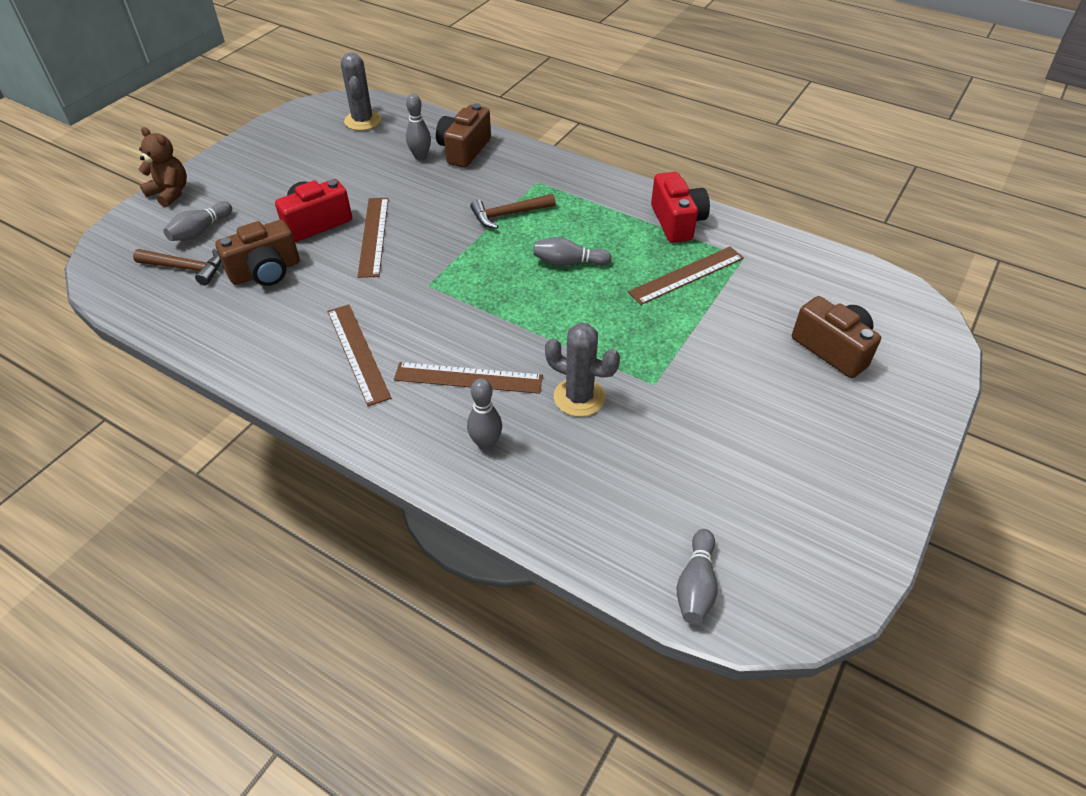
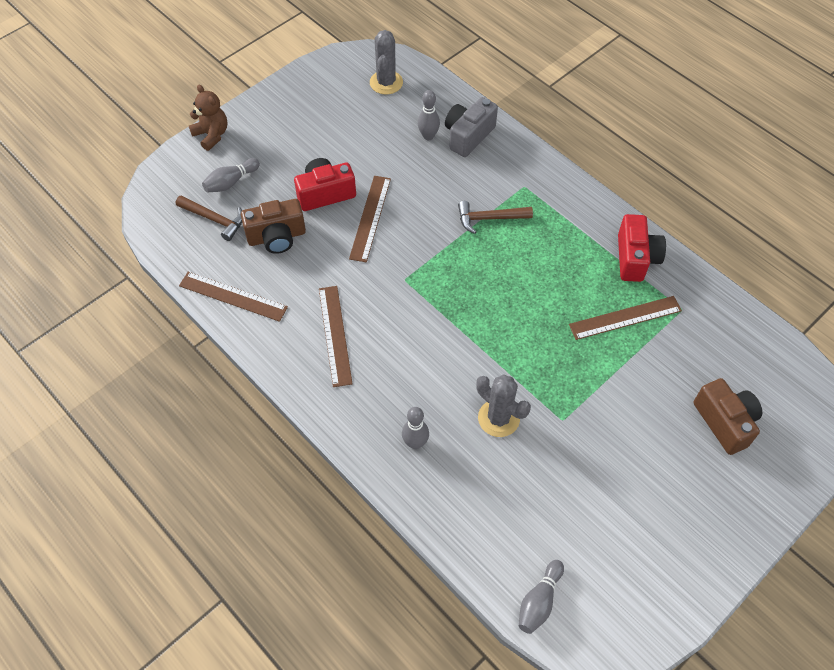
camera: 15 degrees right, 10 degrees up
(464, 150) = (468, 136): brown camera -> grey camera
(468, 378) = (416, 379): brown ruler -> brown ruler (233, 296)
(568, 262) = (527, 282): grey bowling pin -> none

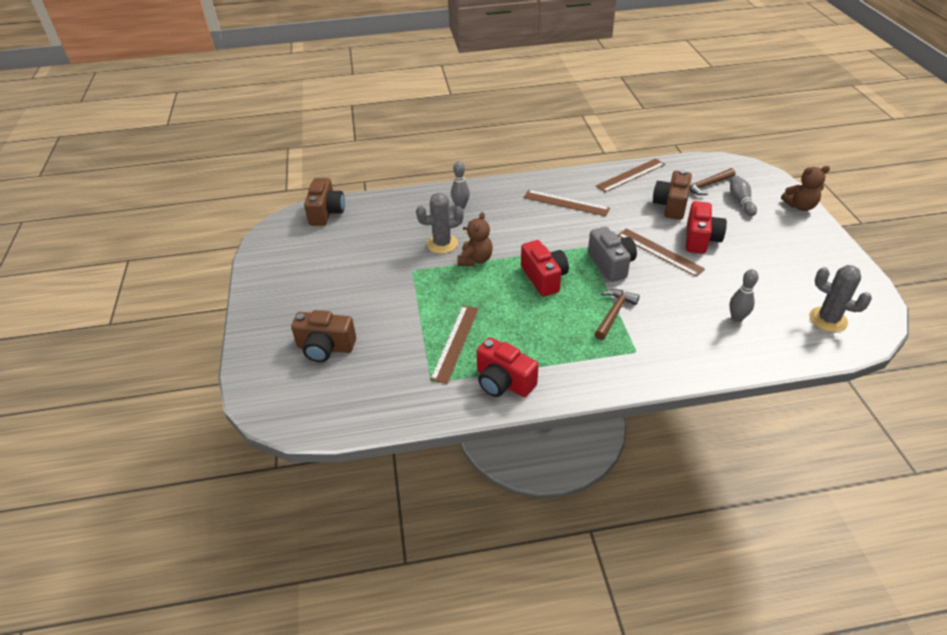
camera: 125 degrees right, 15 degrees down
(468, 136) = (723, 343): grey camera -> grey camera (611, 264)
(482, 293) = (544, 278): none -> red camera
(500, 369) = (475, 260): none -> brown teddy bear
(539, 601) = (326, 212): grey bowling pin -> brown camera

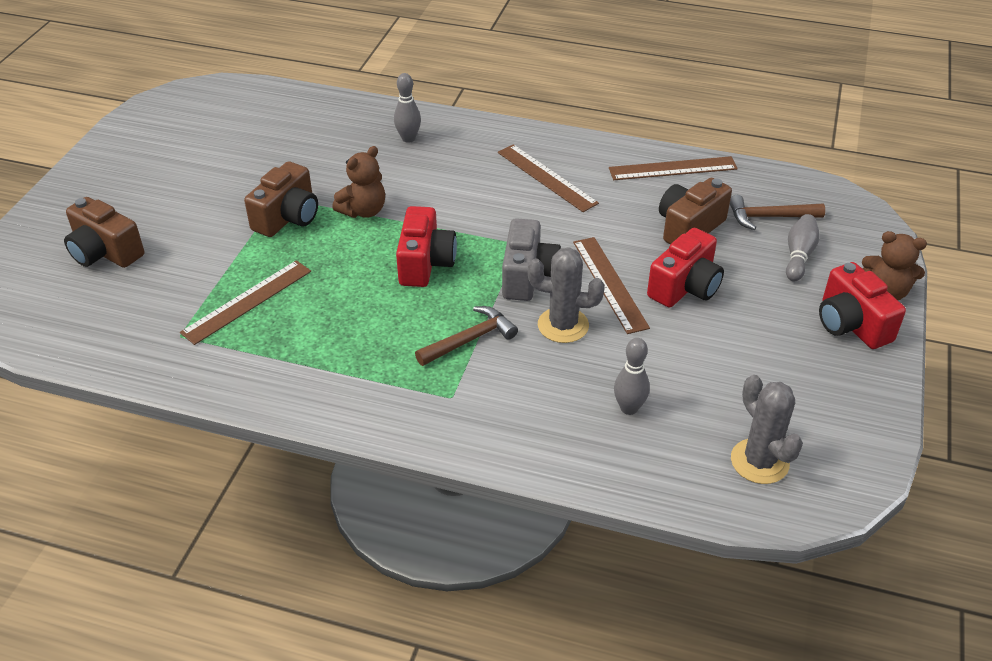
camera: 25 degrees right, 0 degrees up
(326, 212) = (246, 95): brown camera -> brown camera (288, 217)
(442, 244) = (342, 178): grey cactus -> grey cactus (563, 325)
(503, 382) = (258, 368): red camera -> red camera (851, 324)

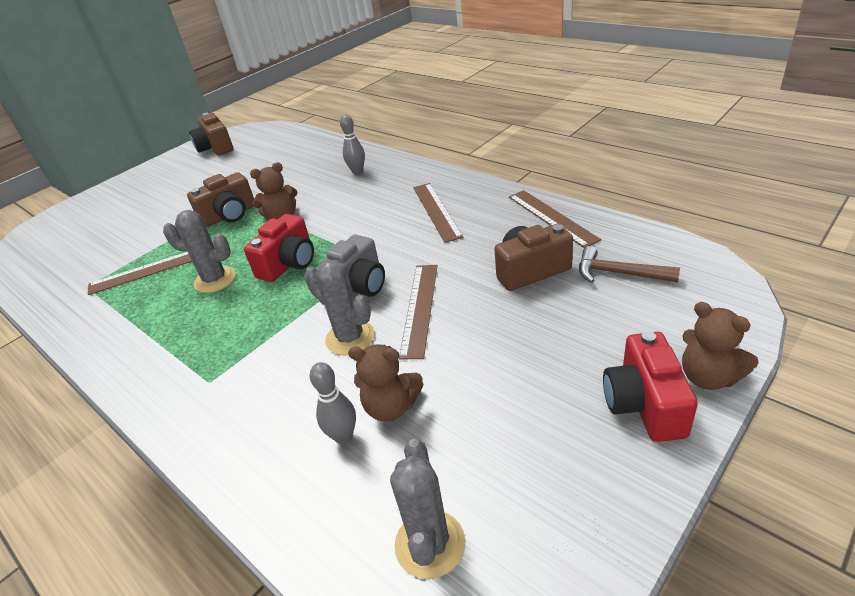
camera: 30 degrees right, 5 degrees down
(105, 252) = (105, 222): brown camera -> brown camera (216, 148)
(350, 297) = (215, 280): none -> grey cactus
(470, 339) = (266, 333): brown hammer -> none
(652, 375) = (391, 407): none -> brown teddy bear
(673, 169) = (551, 217): brown ruler -> brown ruler turned 45 degrees clockwise
(685, 287) = (487, 325): red camera -> none
(798, 256) = (627, 316): grey bowling pin -> none

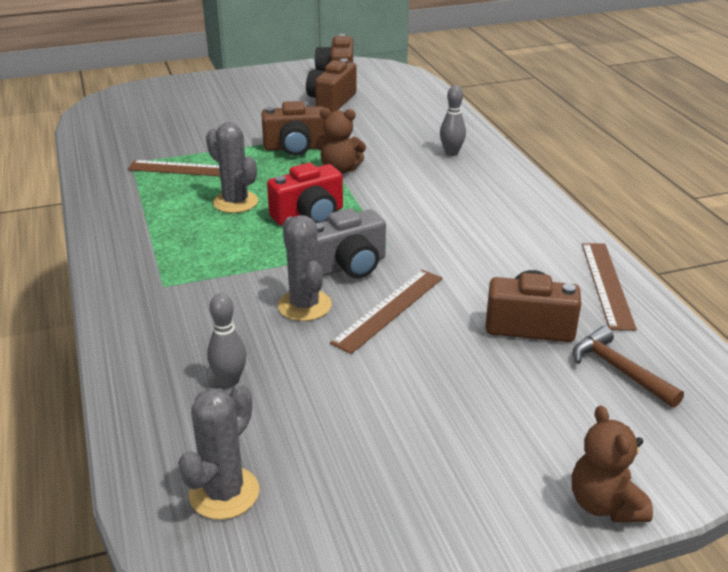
camera: 25 degrees right, 5 degrees down
(228, 169) = (331, 101): none -> brown camera
(391, 407) = (287, 378): brown teddy bear -> none
(436, 211) = (492, 226): brown ruler -> none
(644, 404) = (514, 493): red camera -> none

